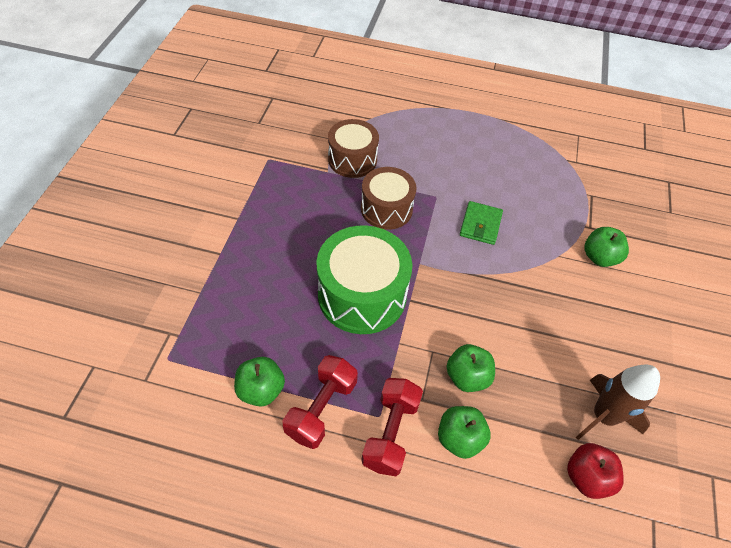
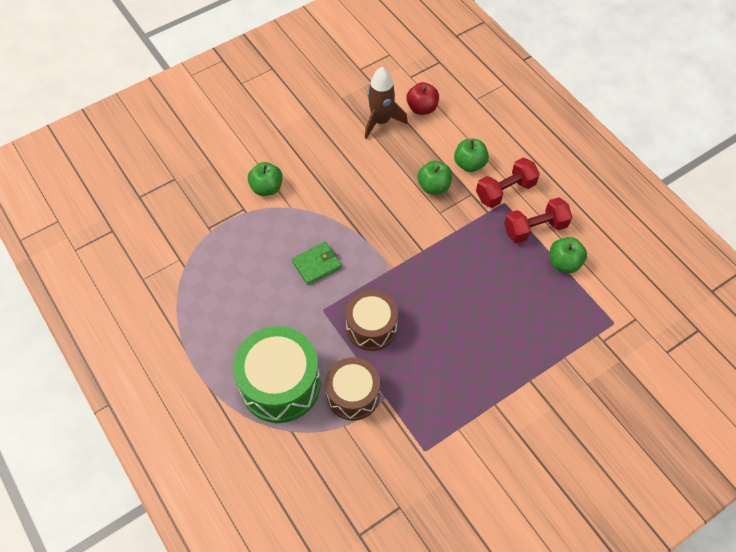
camera: 135 degrees left, 5 degrees up
(362, 295) = (452, 275): green drum -> green drum (280, 384)

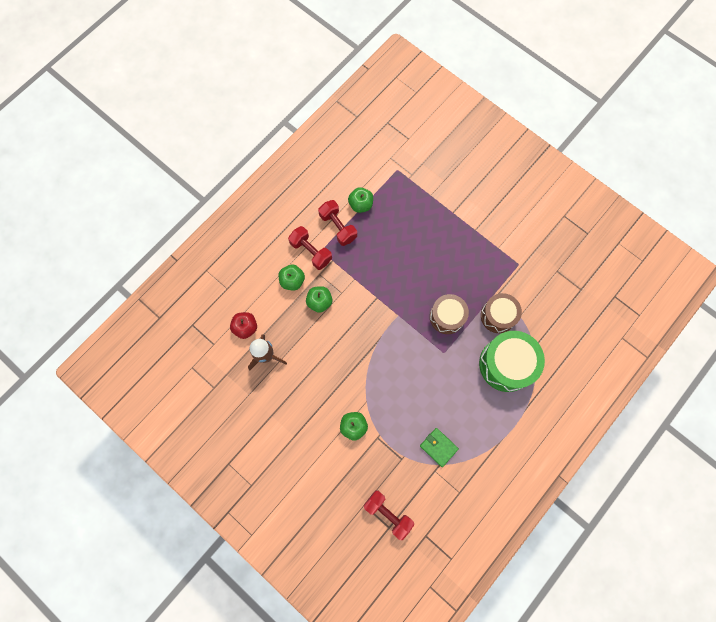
camera: 105 degrees left, 15 degrees up
(154, 199) = (388, 513): none -> red dumbbell
(317, 265) = (410, 367): green wallet -> green wallet (438, 447)

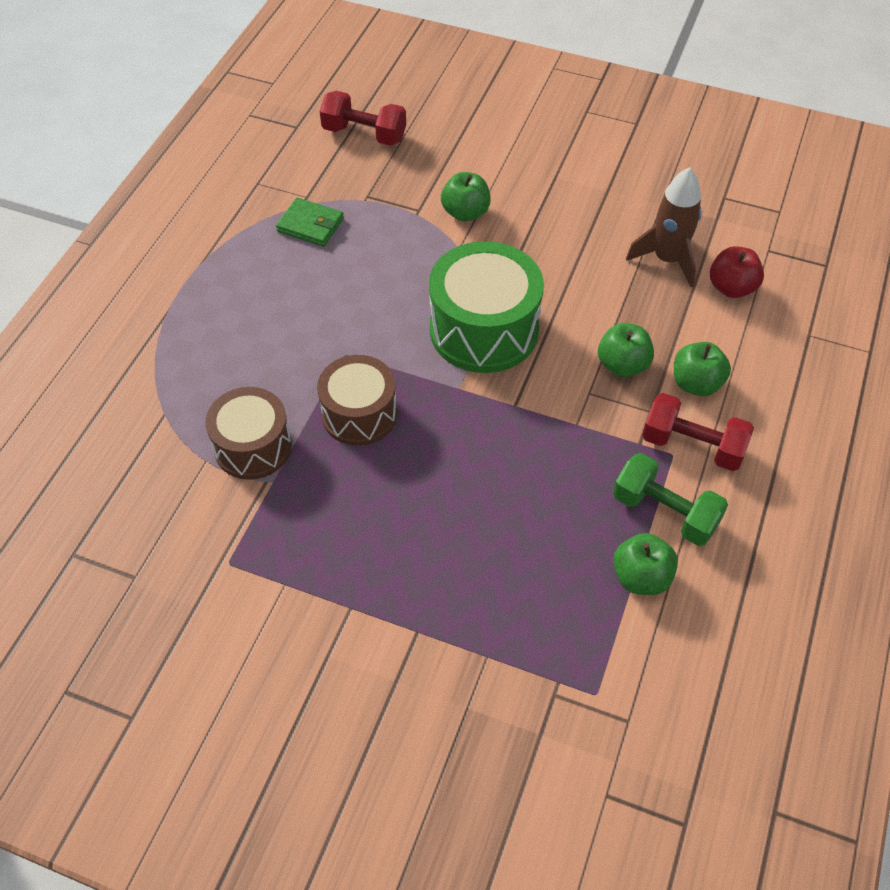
camera: 160 degrees right, 20 degrees down
(338, 227) = (665, 512): red dumbbell -> green dumbbell
(506, 364) = (217, 370): green drum -> green drum (484, 330)

